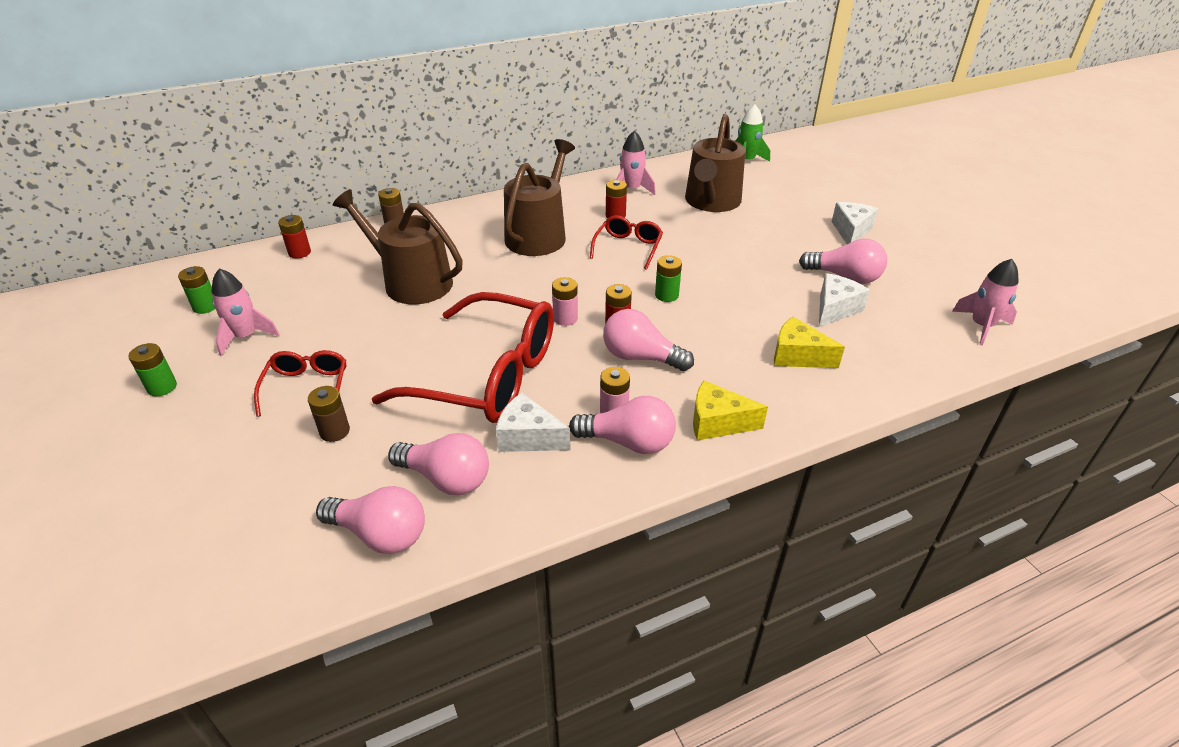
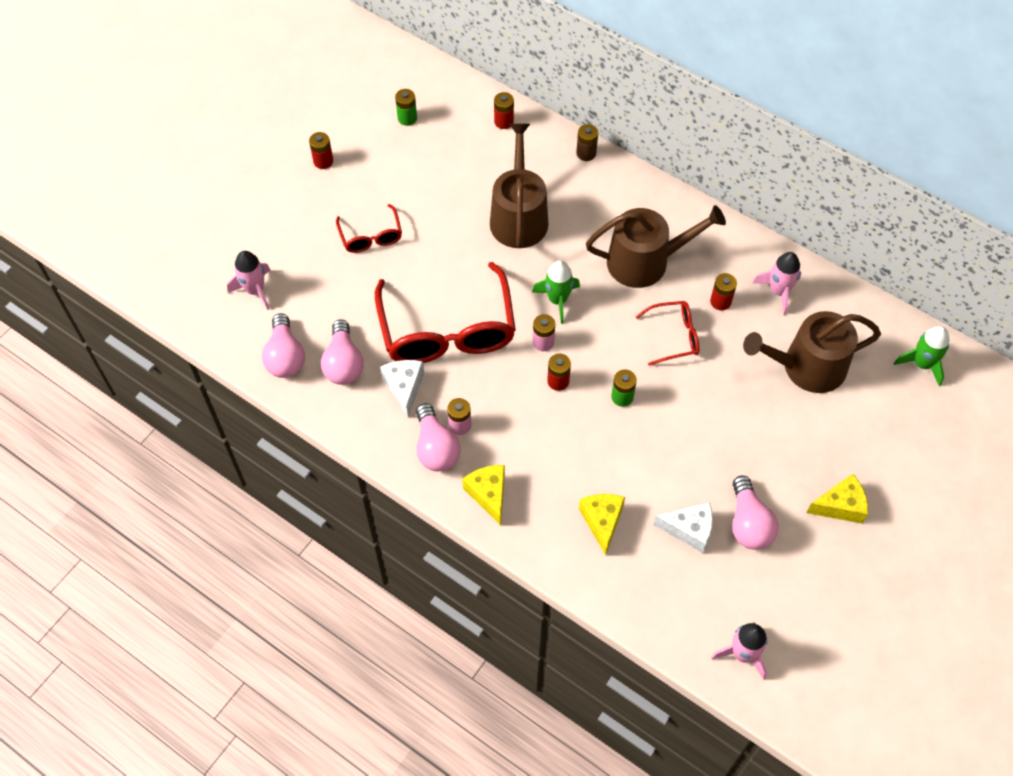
camera: 60 degrees right, 20 degrees up
(162, 387) = (323, 161): green battery -> red battery
(245, 336) = (394, 165): pink rocket -> pink rocket (255, 290)
(307, 387) = (371, 236): red glasses -> red glasses turned 105 degrees clockwise
(335, 431) = (344, 279): brown battery -> none
(528, 293) = (557, 300): none -> green rocket
(640, 357) = (529, 414): pink light bulb -> none
(851, 231) = (840, 506): white cheese -> yellow cheese

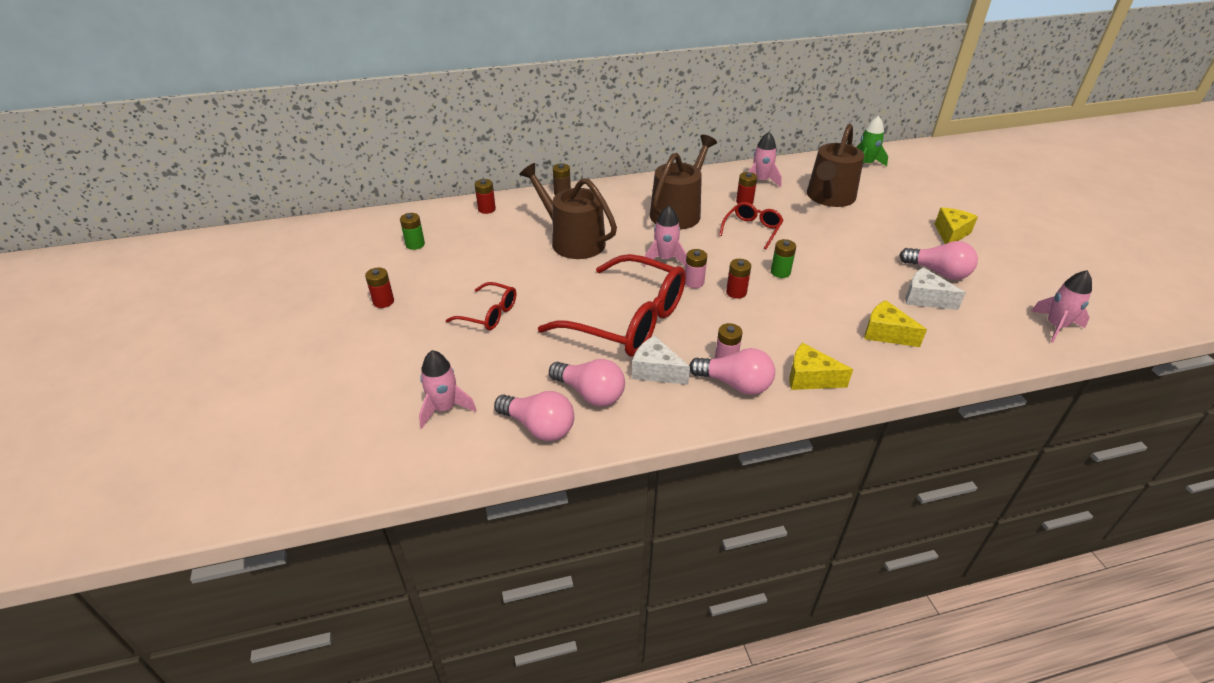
camera: 50 degrees left, 20 degrees down
(557, 300) = (665, 259): green rocket -> pink rocket
(689, 530) = (925, 298): white cheese -> white cheese turned 105 degrees counterclockwise

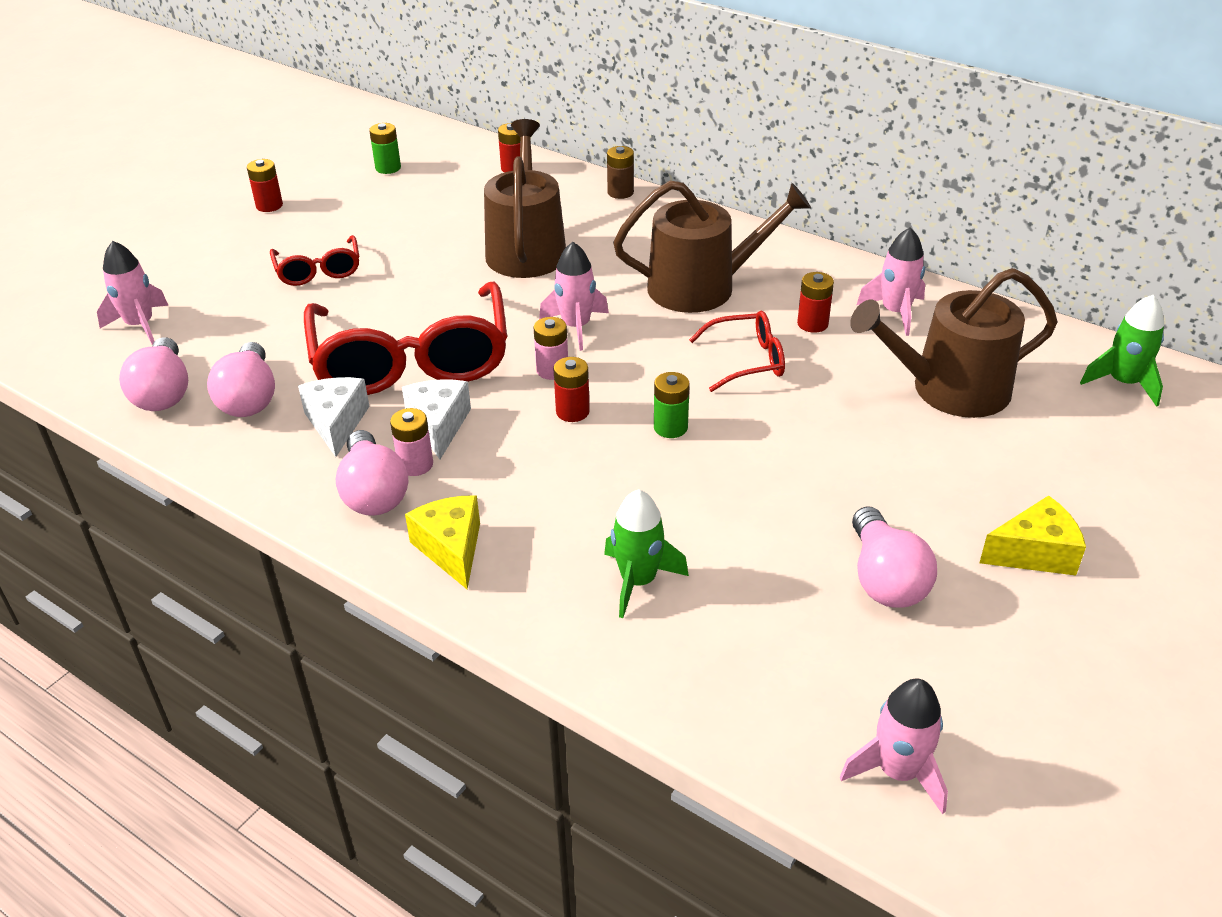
camera: 50 degrees right, 0 degrees up
(886, 333) = (638, 581): yellow cheese -> green rocket
(925, 298) = (785, 589): white cheese -> white cheese (439, 425)

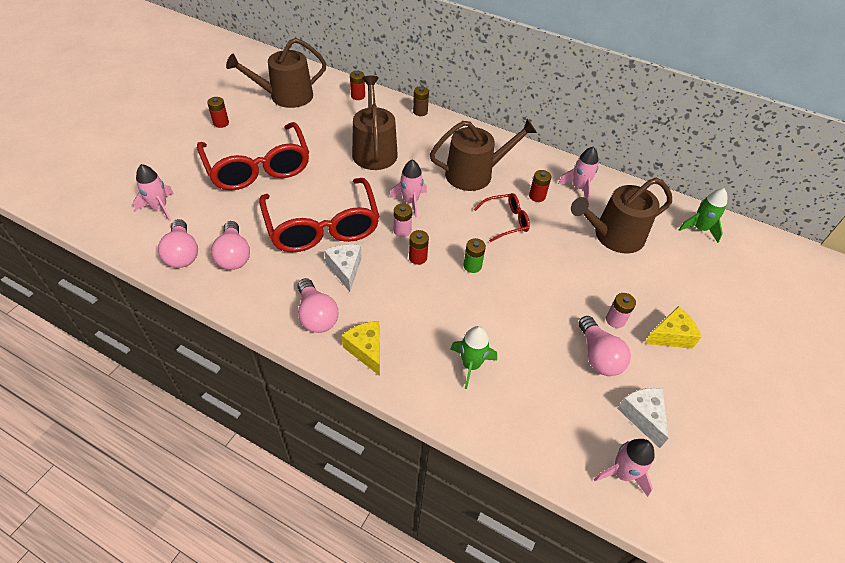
camera: 10 degrees left, 10 degrees up
(318, 270) = (258, 167): red glasses -> red glasses, size x2.07
(336, 423) = (287, 270): white cheese -> white cheese (642, 416)
(388, 168) = (286, 96): green battery -> brown watering can
(415, 464) = (337, 296): pink battery -> pink battery (615, 320)

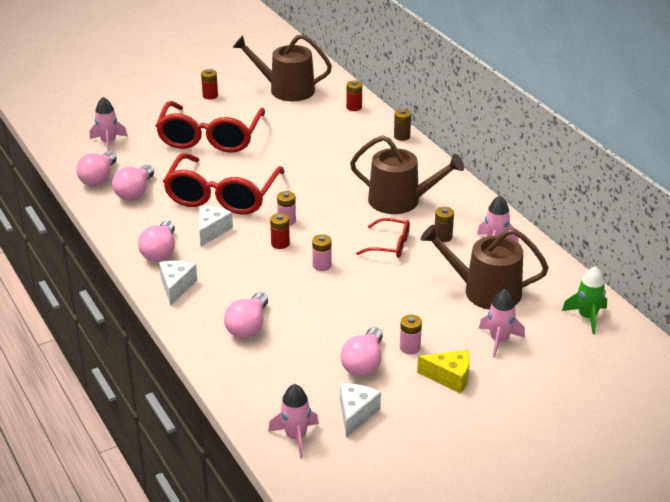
camera: 35 degrees right, 15 degrees down
(366, 350) = (176, 287): yellow cheese -> white cheese
(374, 150) = (324, 154): brown watering can -> none
(410, 202) = (316, 203): pink rocket -> pink rocket (499, 340)
(471, 365) = (248, 327): green rocket -> pink light bulb
(472, 266) = (322, 265): green battery -> pink battery
(537, 196) = (443, 237): red battery -> brown battery

